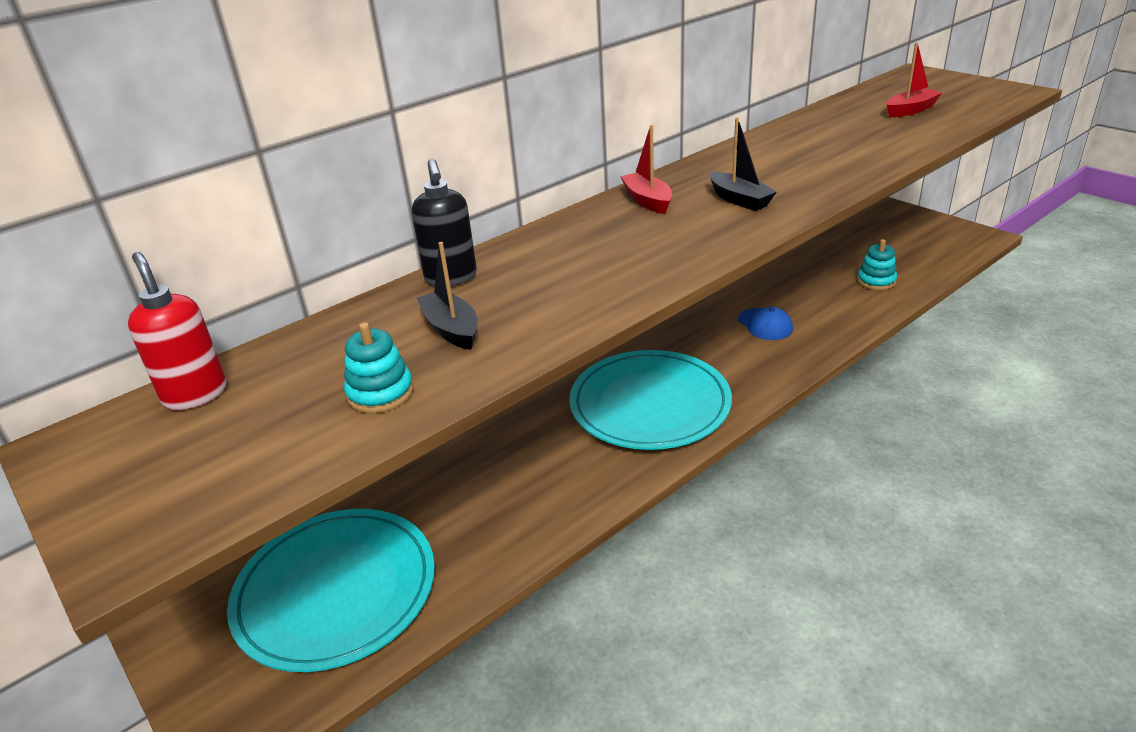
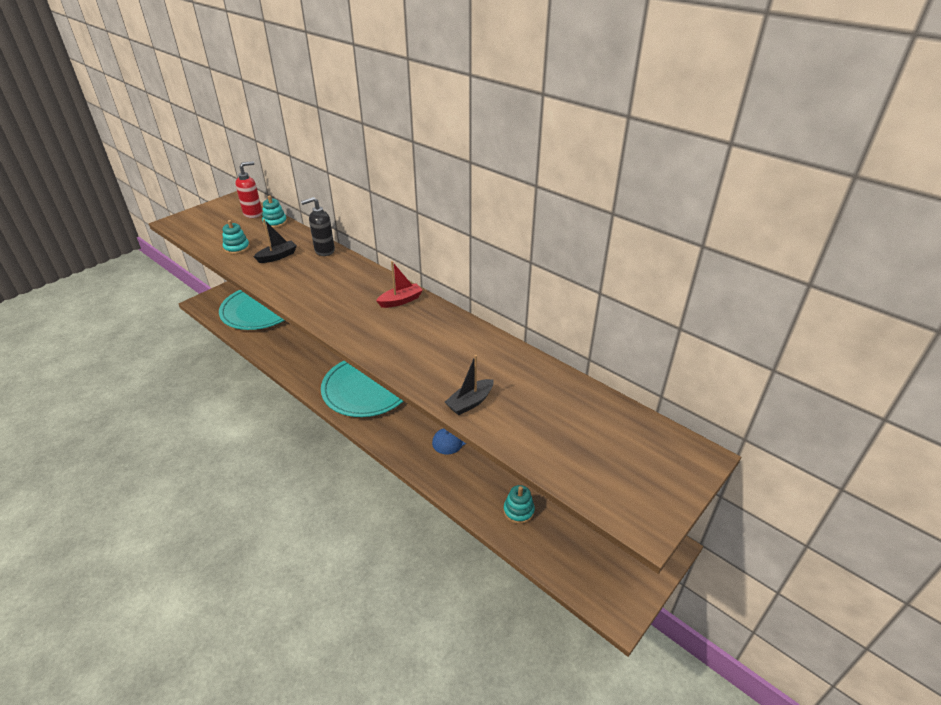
camera: 80 degrees right, 5 degrees up
(274, 353) = (275, 222): none -> turquoise stacking toy
(739, 200) = (395, 334): black boat -> black boat (470, 402)
(910, 110) = (575, 434): red boat -> none

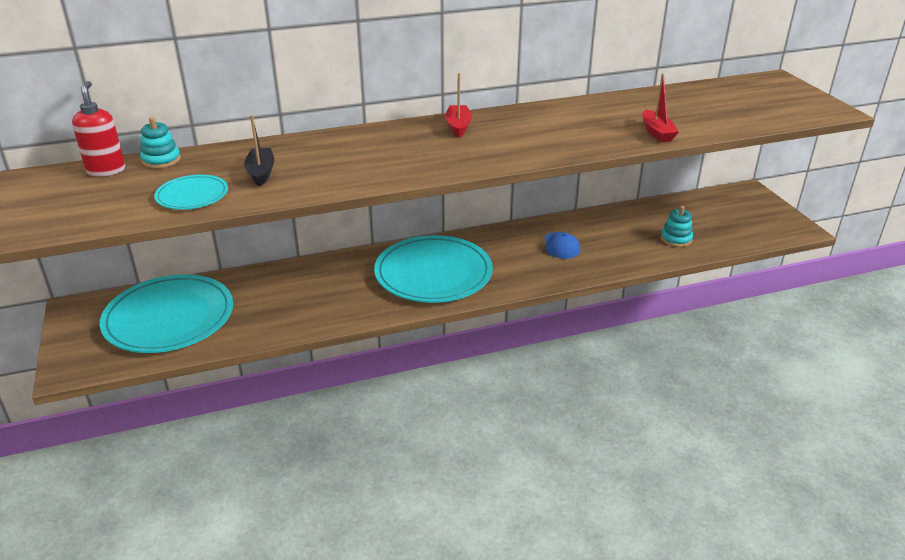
camera: 60 degrees left, 5 degrees down
(237, 248) = (192, 195): turquoise stacking toy -> turquoise plate
(324, 251) = (291, 144): black soap dispenser -> none
(470, 402) = (657, 133): black boat -> red boat

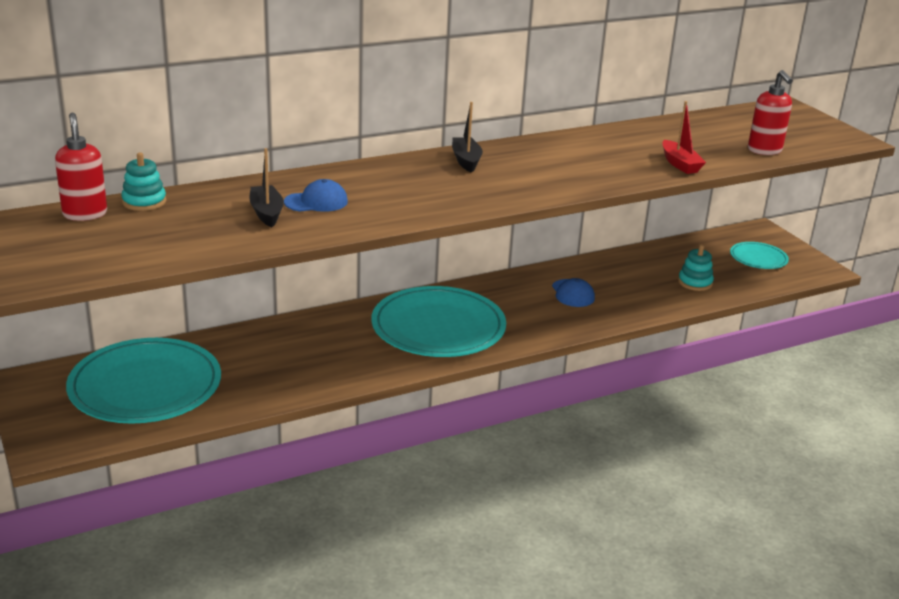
camera: 10 degrees left, 5 degrees down
(192, 195) = (200, 238): turquoise plate -> turquoise plate (758, 258)
(309, 163) = (316, 202): none -> blue cap
(458, 126) = (466, 161): red boat -> black boat
(743, 121) = (764, 151): none -> red soap dispenser

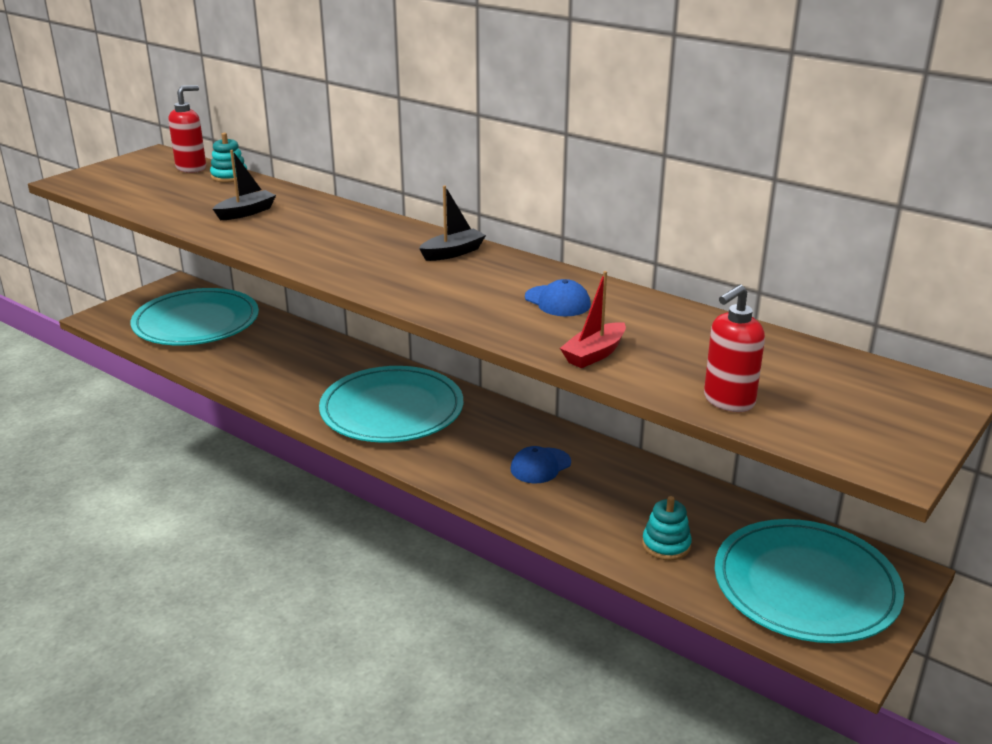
camera: 65 degrees right, 0 degrees up
(316, 202) = (286, 222): blue cap -> blue cap (557, 301)
(758, 258) = (805, 586): turquoise plate -> turquoise plate, size x2.04

